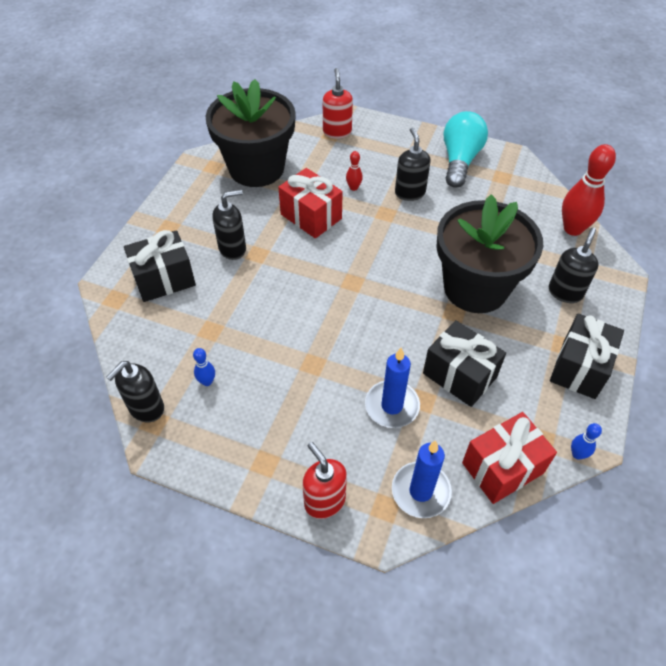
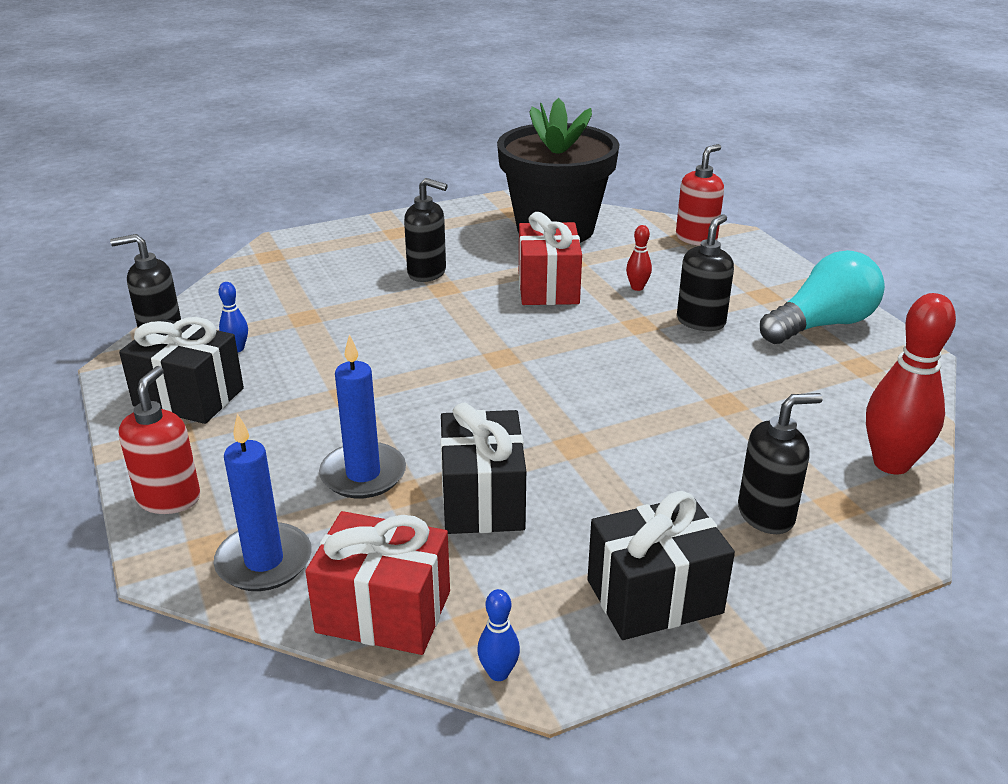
camera: 45 degrees right, 20 degrees down
(164, 279) = (330, 263): black gift -> black gift (189, 397)
(475, 288) = (641, 440): black flower pot -> none

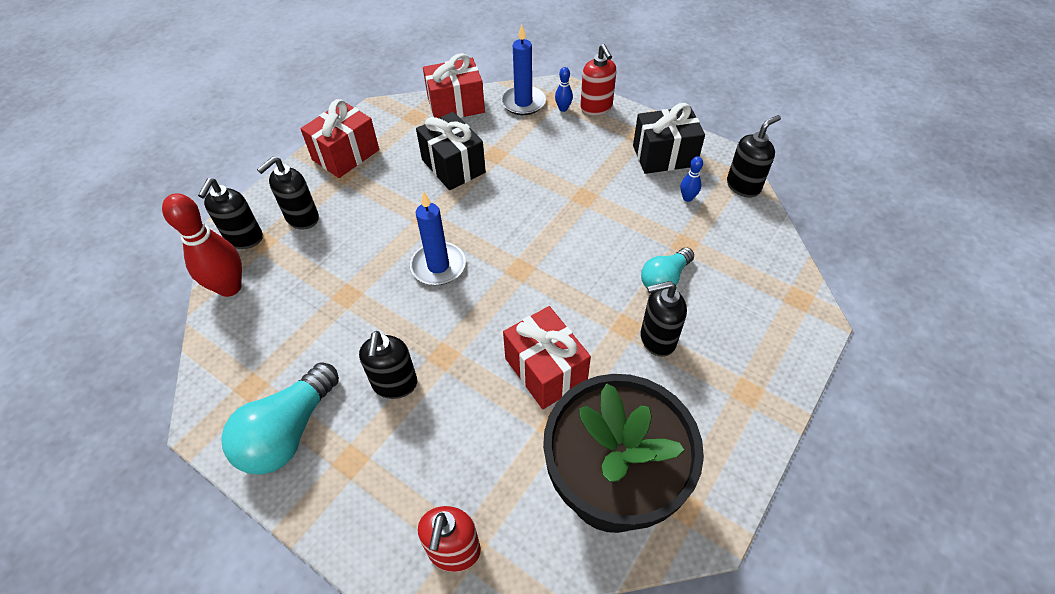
camera: 150 degrees right, 20 degrees up
(363, 474) = (523, 154): blue candle -> blue candle (438, 266)
(364, 302) = (664, 279): none -> turquoise light bulb
(498, 673) = (395, 104): blue bowling pin -> blue bowling pin (563, 109)
(637, 287) = (470, 410): red bowling pin -> none
(654, 596) = (346, 155): black gift -> red gift
(868, 519) = (244, 238): none -> black soap dispenser

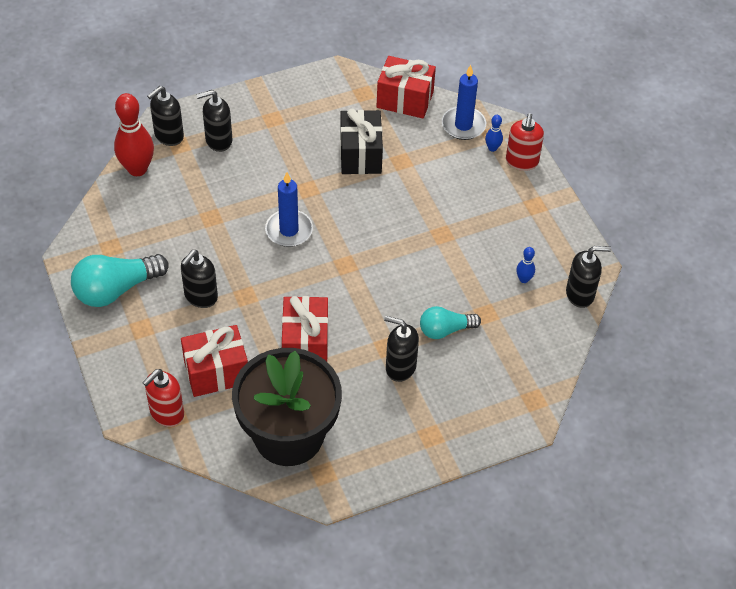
camera: 30 degrees right, 0 degrees up
(346, 155) = (285, 102): red gift -> red gift (216, 372)
(664, 156) = (539, 234): black gift -> none

